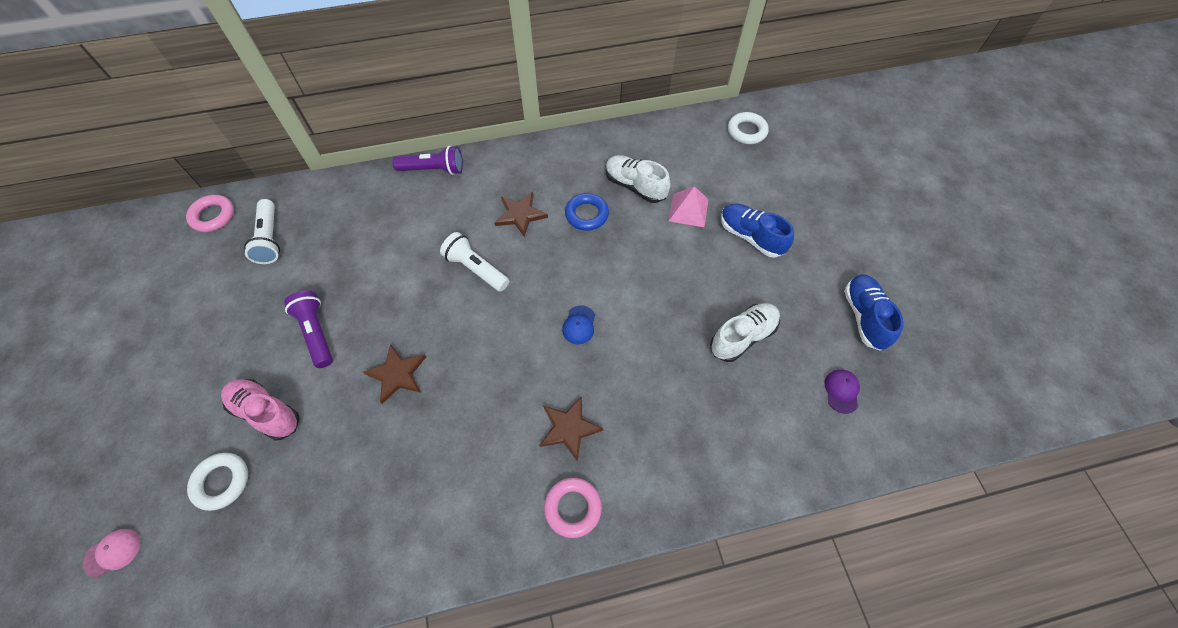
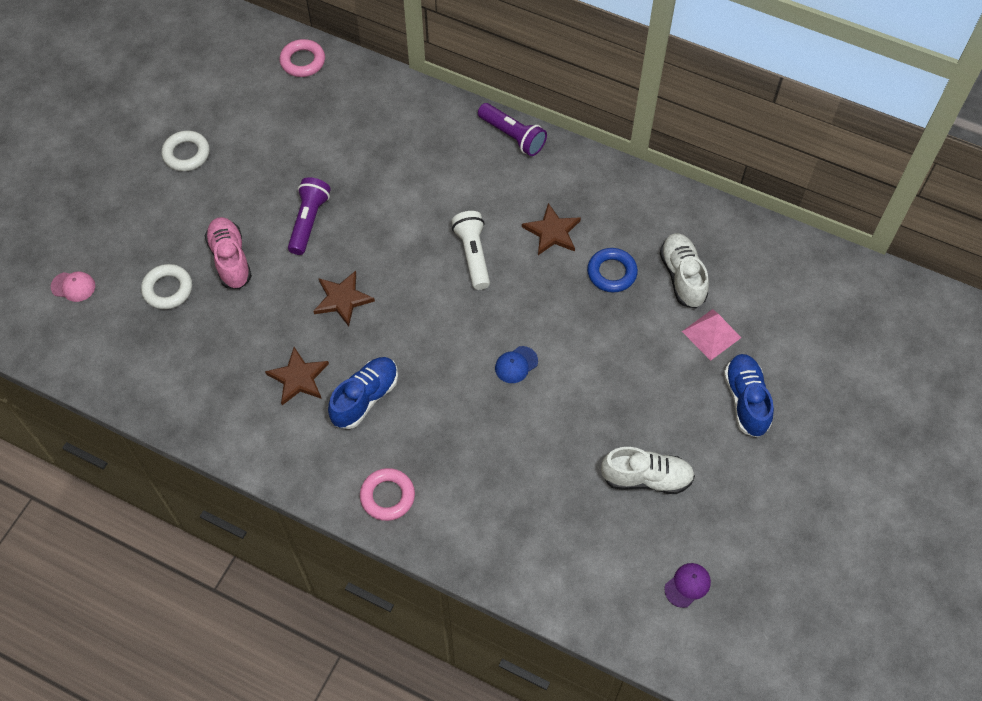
camera: 40 degrees right, 0 degrees up
(270, 239) = (331, 113): white flashlight -> none
(569, 428) = (435, 438): brown star -> brown star (298, 378)
(746, 131) = (852, 298): white ring -> white ring (186, 154)
(864, 317) = (777, 546): blue shoe -> blue shoe (365, 398)

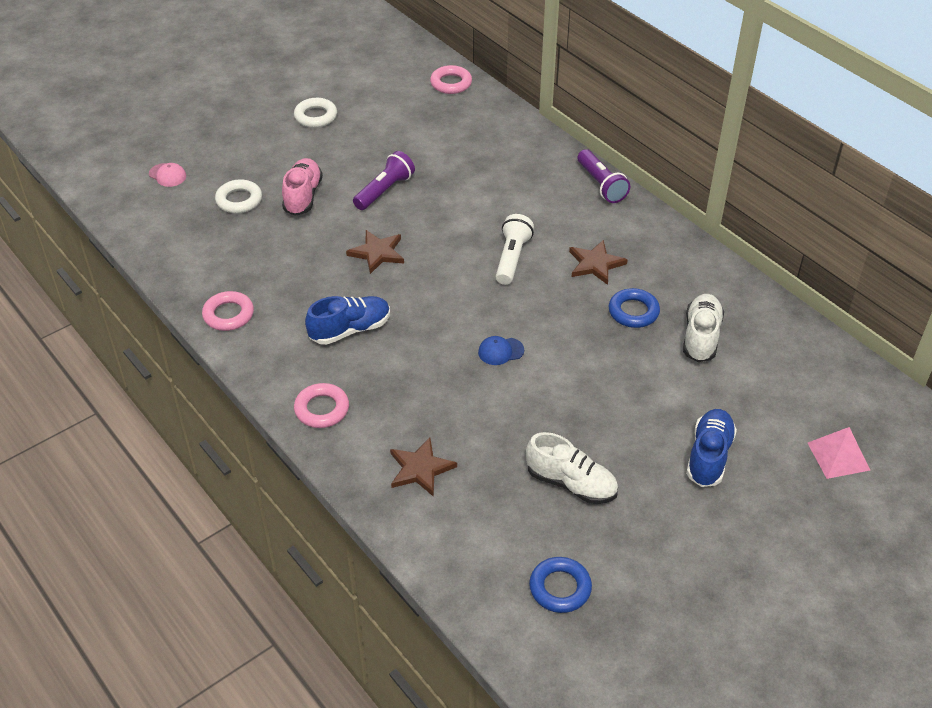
camera: 25 degrees right, 15 degrees down
(238, 429) = (228, 315): none -> pink ring
(298, 378) = (303, 296): brown star -> brown star (420, 469)
(687, 585) = (560, 588): purple cap -> blue ring
(711, 334) = (704, 391): pink pyramid -> pink pyramid (838, 456)

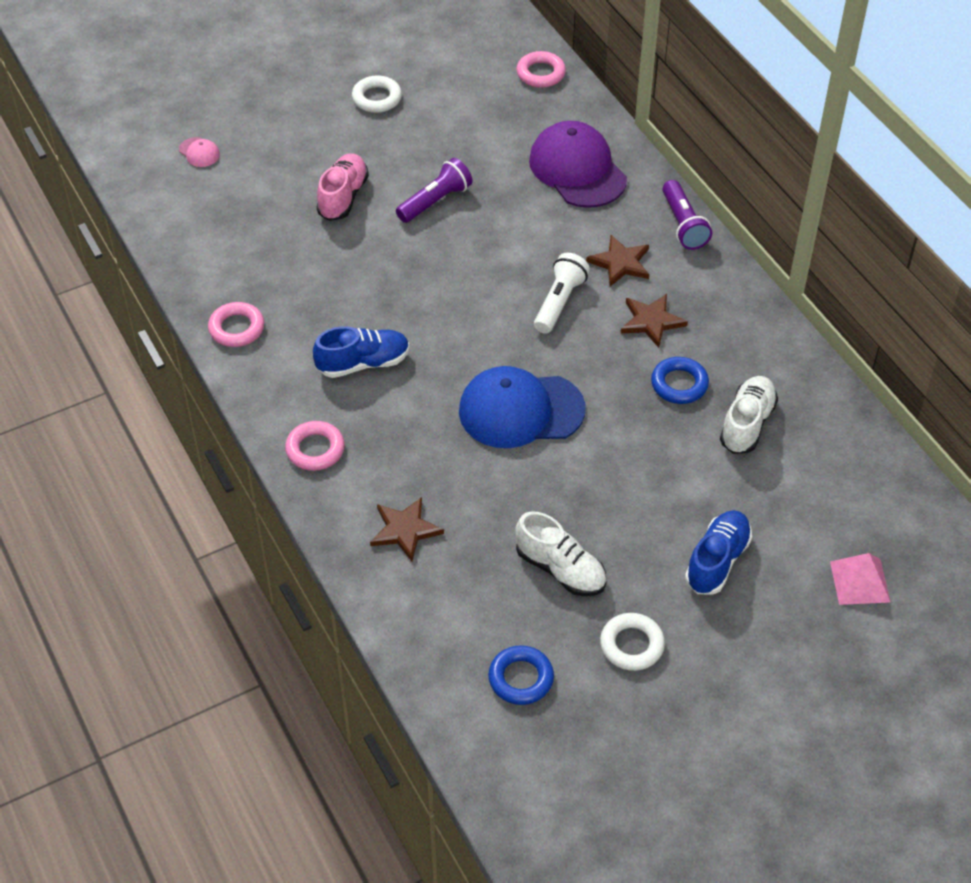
camera: 10 degrees right, 5 degrees up
(239, 200) = (272, 193): white ring -> white ring (631, 645)
(377, 253) = (411, 276): brown star -> brown star (620, 263)
(500, 152) = (577, 169): none -> purple cap
(500, 351) = (520, 410): blue cap -> blue cap, size x2.46

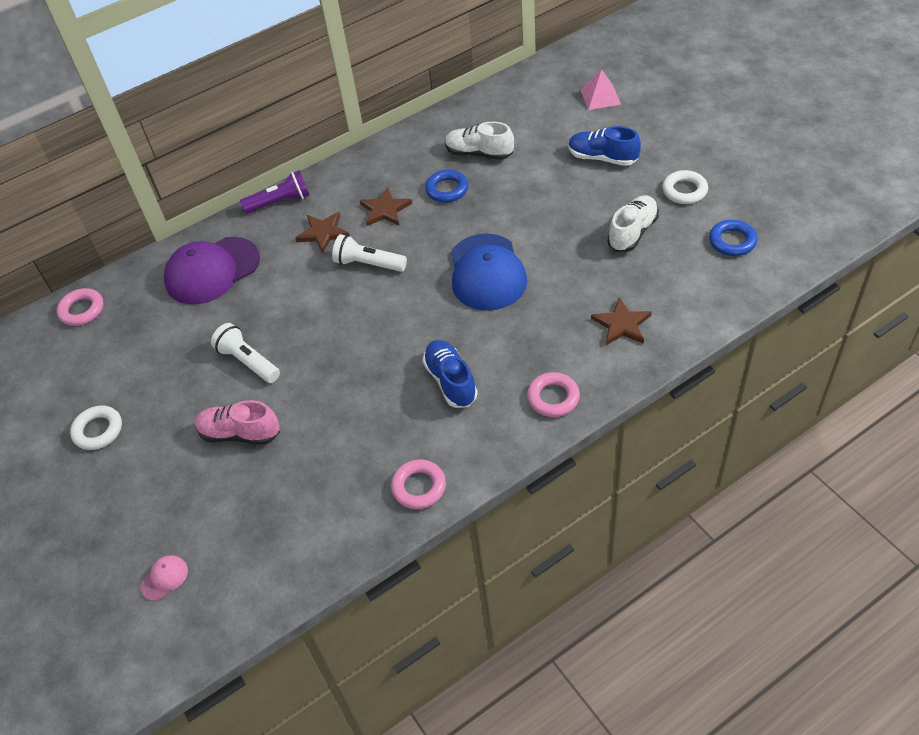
camera: 90 degrees left, 0 degrees up
(435, 201) = (248, 361): purple flashlight -> white flashlight

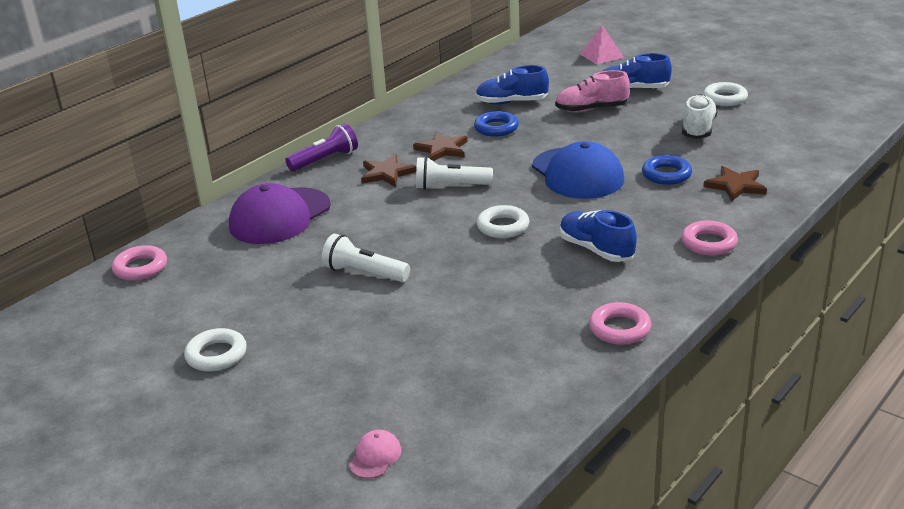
camera: 20 degrees left, 20 degrees down
(240, 433) = (391, 326): pink shoe -> pink shoe (591, 109)
(387, 330) = (503, 226): none -> white ring
(479, 153) = (511, 102): white shoe -> blue shoe
(732, 241) = (793, 121): blue ring -> blue ring (666, 175)

